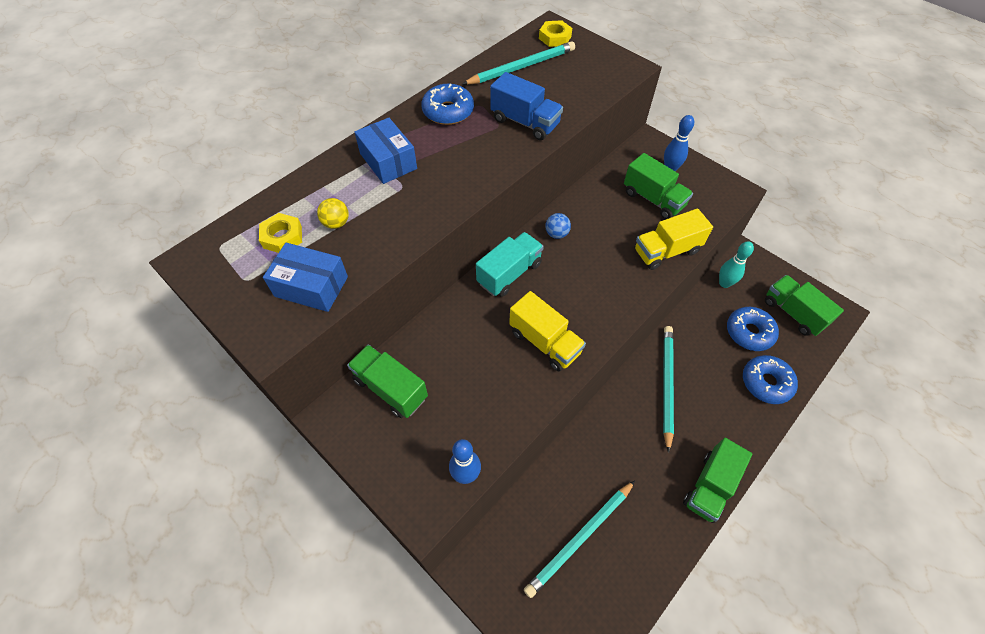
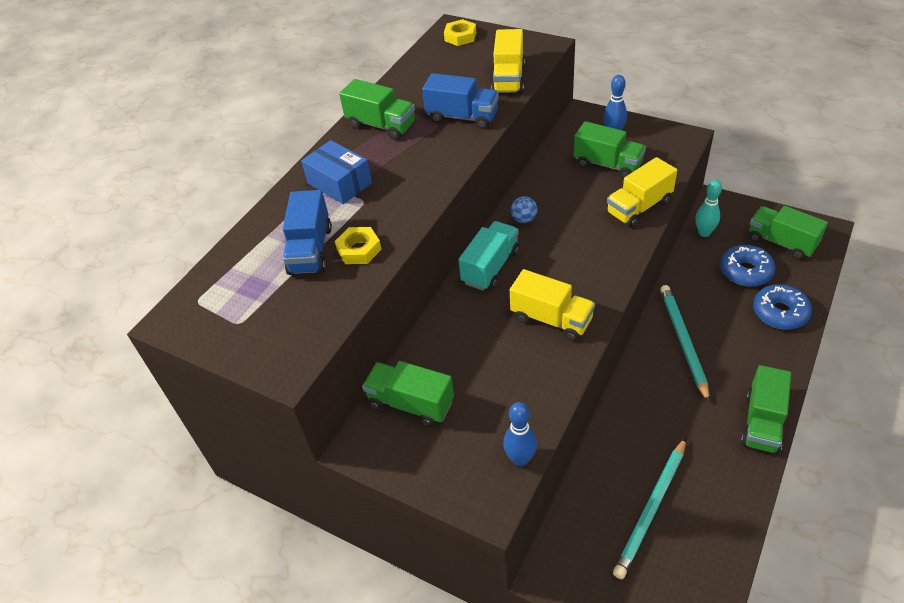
camera: 10 degrees left, 10 degrees down
(282, 237) = (260, 276): yellow nut -> yellow nut (359, 249)
(311, 286) = (310, 311): blue box -> none
(336, 223) = (311, 250): yellow ball -> blue truck
(448, 111) = (381, 125): blue donut -> green truck
(521, 67) = (438, 70): turquoise pencil -> none
(582, 93) = (508, 79): none -> yellow truck

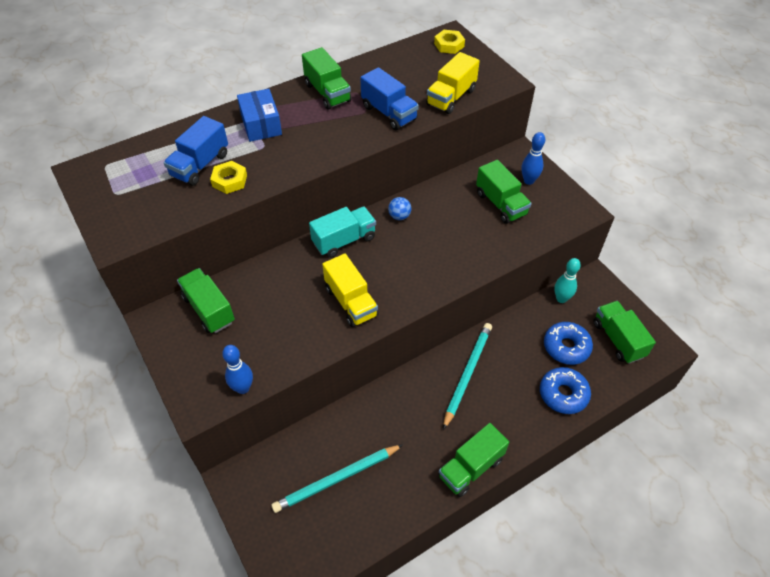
camera: 25 degrees right, 5 degrees up
(639, 207) = (492, 250): yellow truck -> none

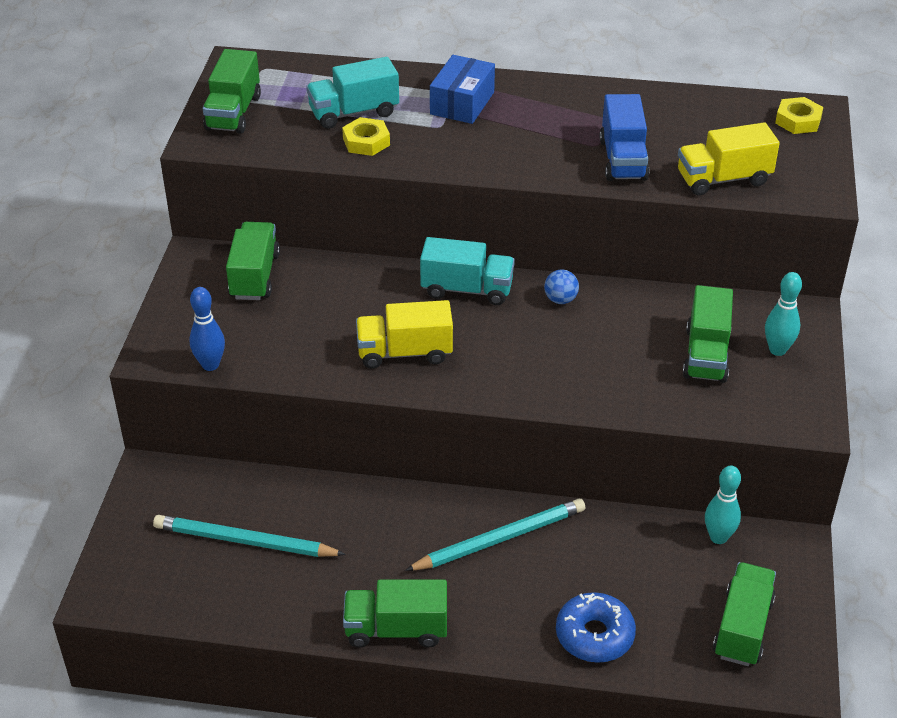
camera: 40 degrees right, 10 degrees down
(200, 165) = (354, 112): blue truck -> turquoise truck
(327, 93) = (576, 105): green truck -> green truck (233, 113)
(351, 302) = (404, 352): yellow truck -> yellow truck turned 75 degrees clockwise
(529, 181) = (777, 350): blue bowling pin -> turquoise bowling pin
(566, 347) = (660, 591): blue donut -> none

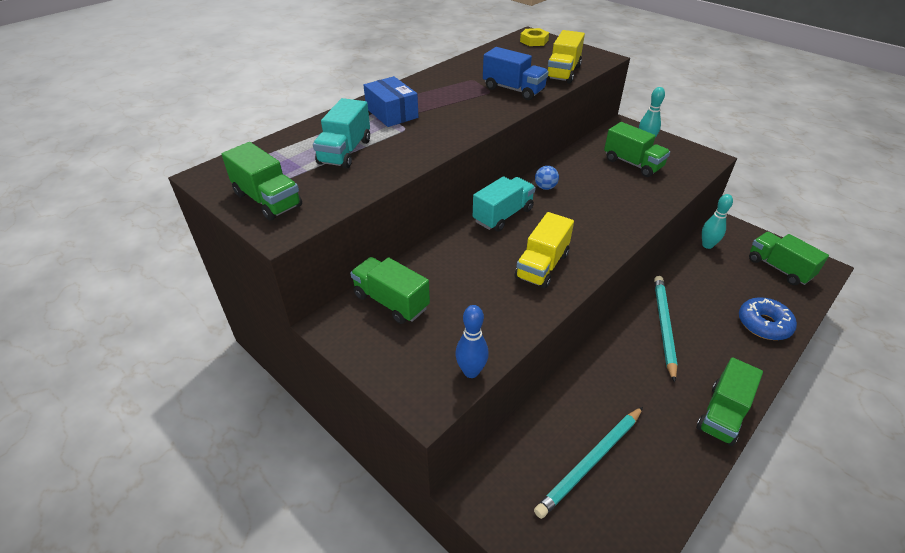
camera: 55 degrees left, 0 degrees up
(366, 142) = (385, 159): yellow nut -> none

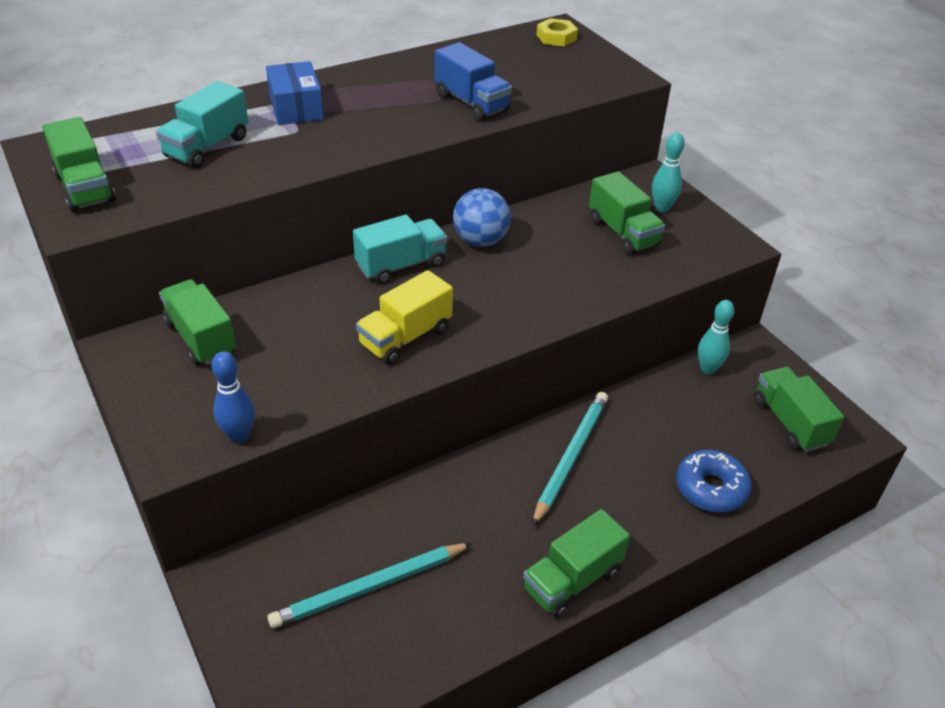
camera: 15 degrees right, 0 degrees up
(545, 187) = (480, 241): blue ball -> blue ball, size x1.77
(563, 73) = (557, 90): yellow truck -> none

